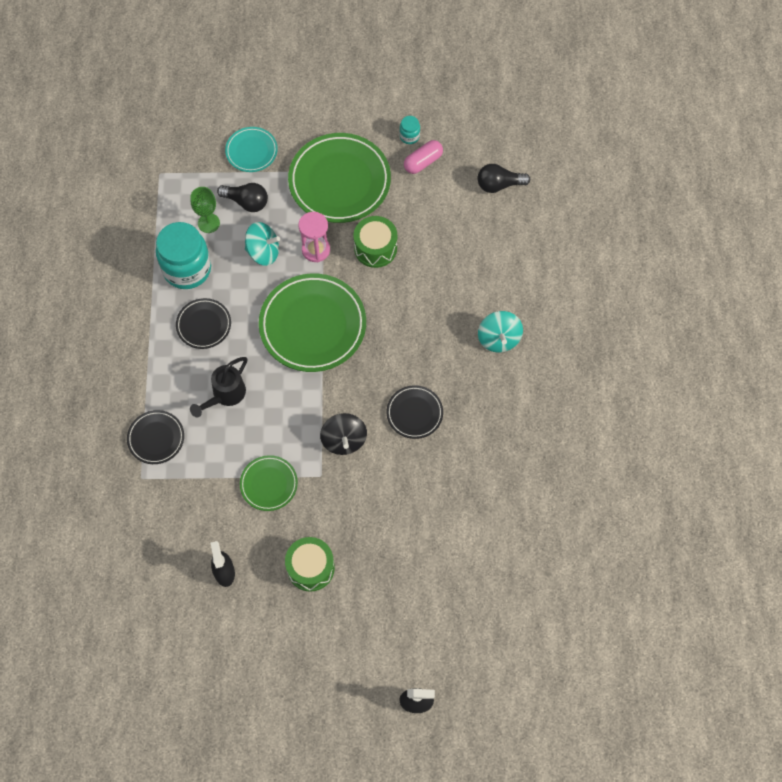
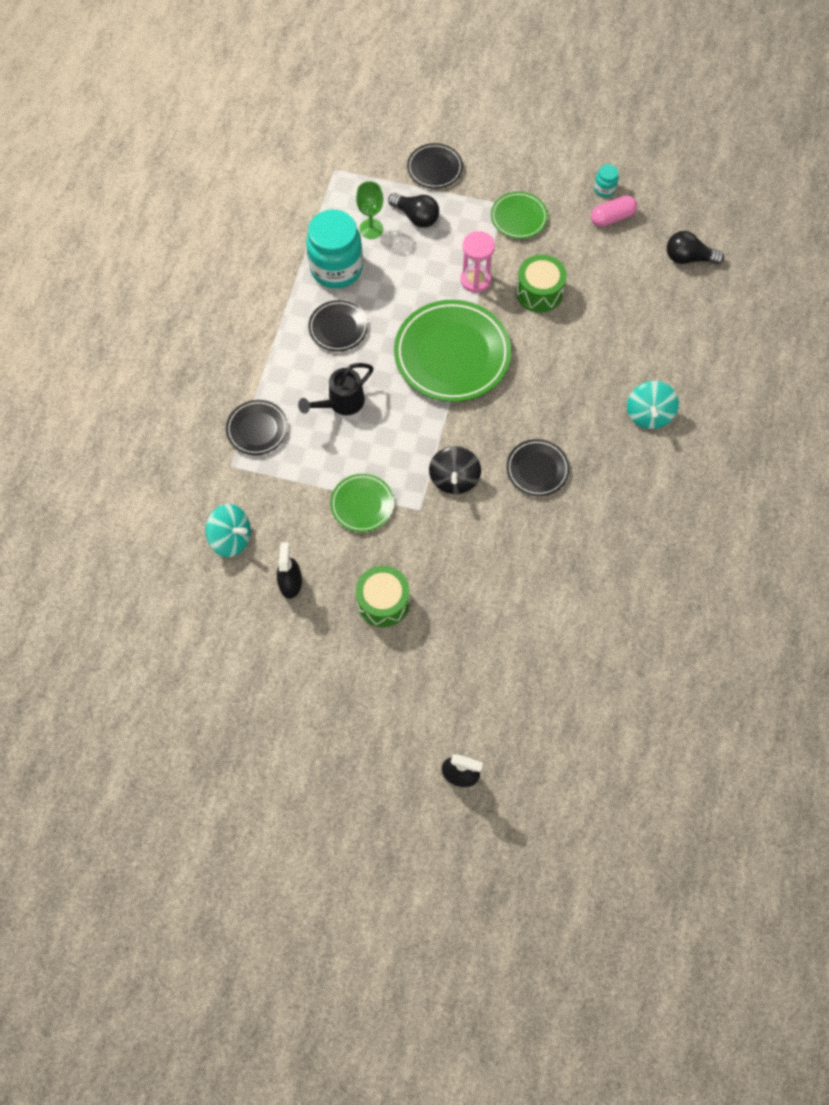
camera: 15 degrees right, 0 degrees up
(251, 151) = (434, 168): turquoise plate -> black plate
(263, 252) = (420, 269): turquoise spinning top -> turquoise spinning top (231, 538)
(339, 181) = (518, 218): green plate -> green plate, size x0.52

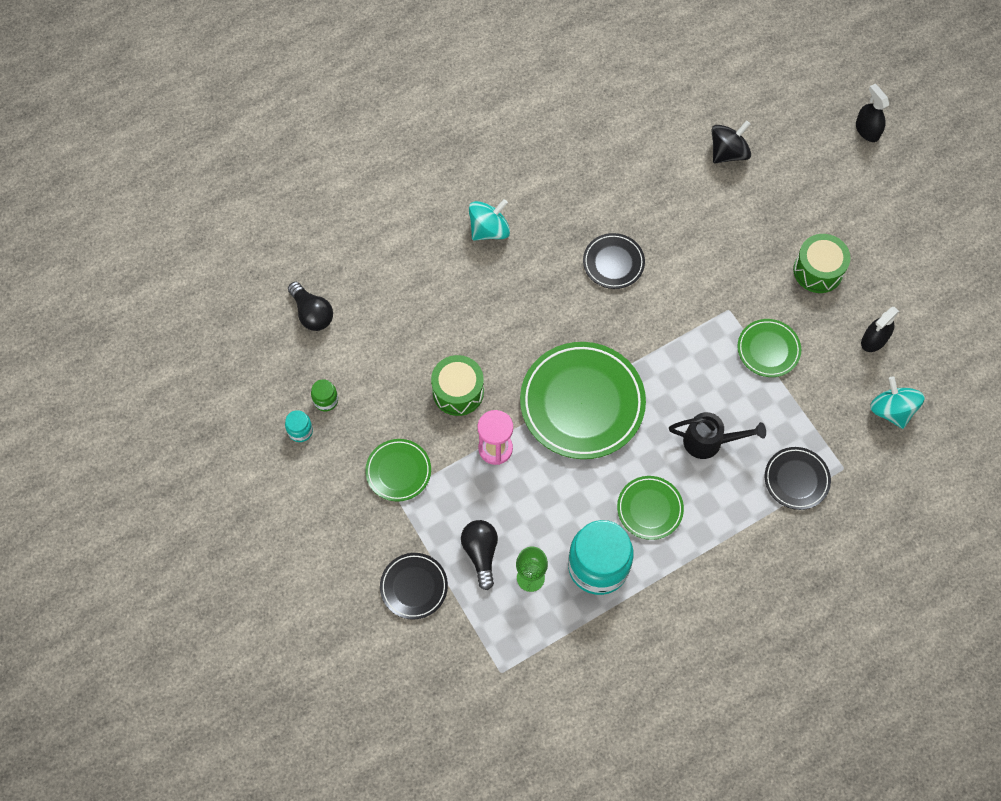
camera: 135 degrees left, 0 degrees up
(338, 328) = (649, 509): black plate -> green plate
(454, 479) = (681, 309): black spinning top -> black spinning top (728, 152)
(612, 218) = (326, 400): pink capsule -> green jar

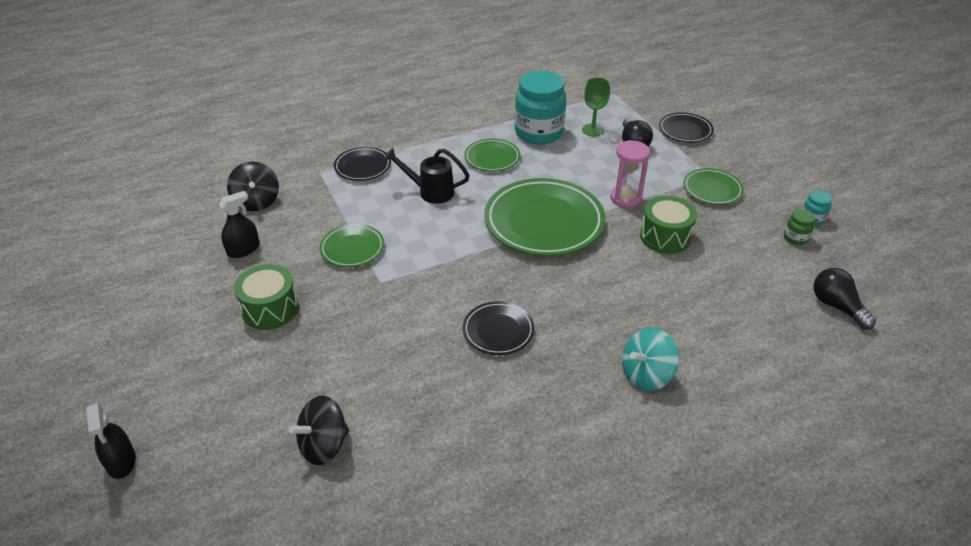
camera: 175 degrees left, 25 degrees down
(891, 410) = (257, 202): turquoise spinning top -> black spinning top

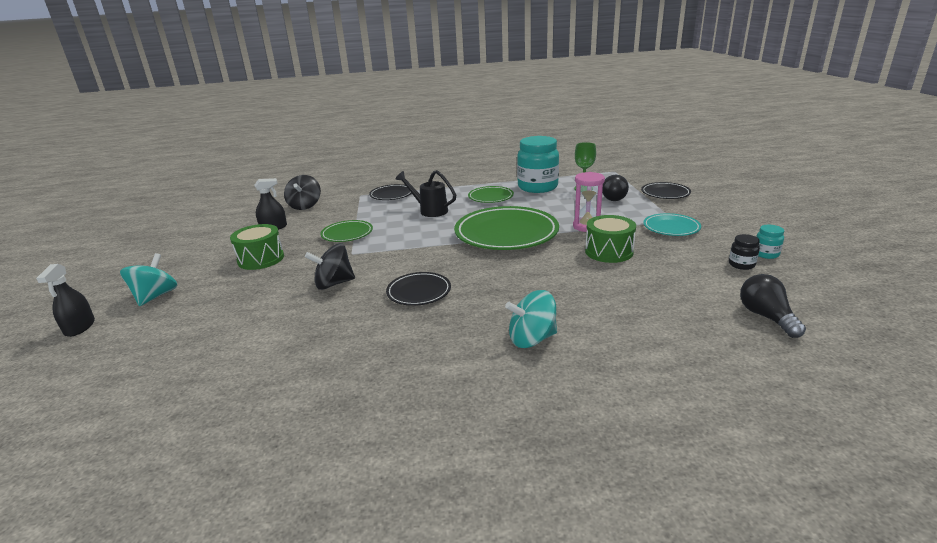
camera: 20 degrees right, 15 degrees down
(179, 395) = (155, 296): none -> turquoise spinning top
(324, 445) = (222, 342): black spinning top -> black spinning top (334, 284)
(712, 189) = (671, 228): green plate -> turquoise plate
(795, 238) = (741, 265): green jar -> black jar

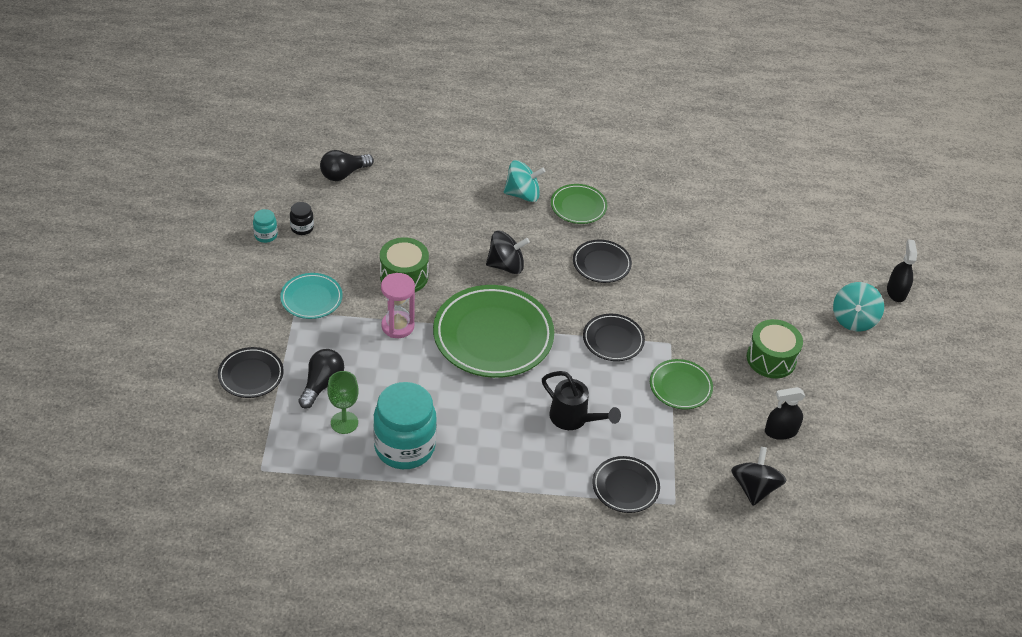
camera: 175 degrees left, 20 degrees up
(334, 284) = (682, 295): black spinning top -> black spinning top (506, 265)
(403, 247) = (613, 340): none -> black plate
(490, 197) = (482, 434): green plate -> green plate (578, 206)
(766, 317) = (343, 174): black light bulb -> black light bulb turned 60 degrees clockwise

